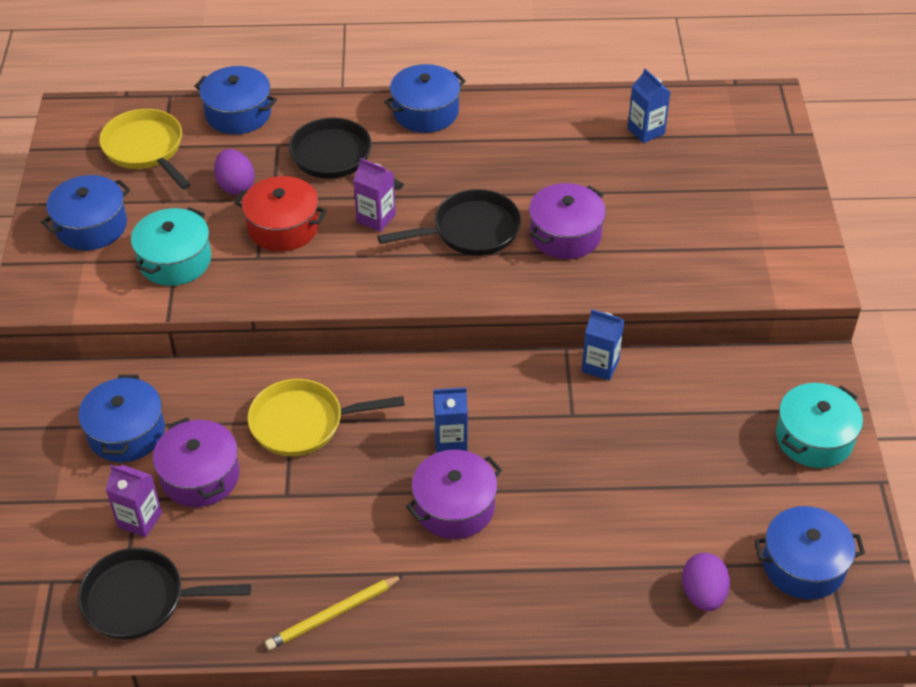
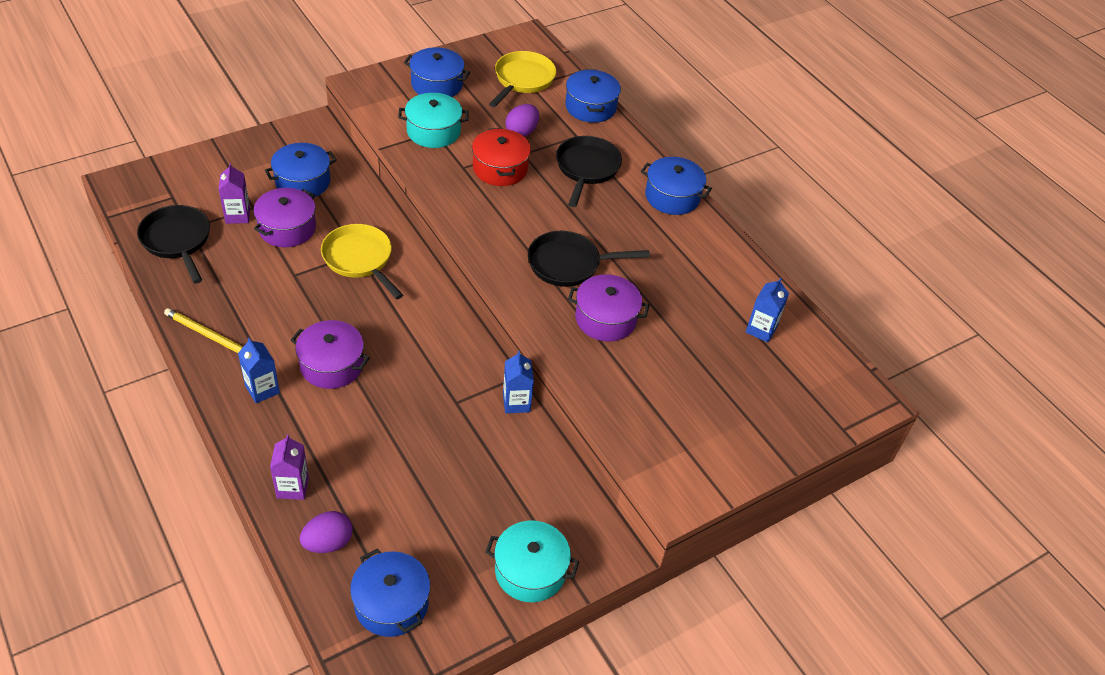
camera: 55 degrees right, 0 degrees up
(376, 218) = (543, 210): purple carton -> purple carton (292, 487)
(450, 439) = (391, 341): blue carton -> blue carton (262, 389)
(470, 231) = (569, 264): black pan -> black pan turned 135 degrees clockwise

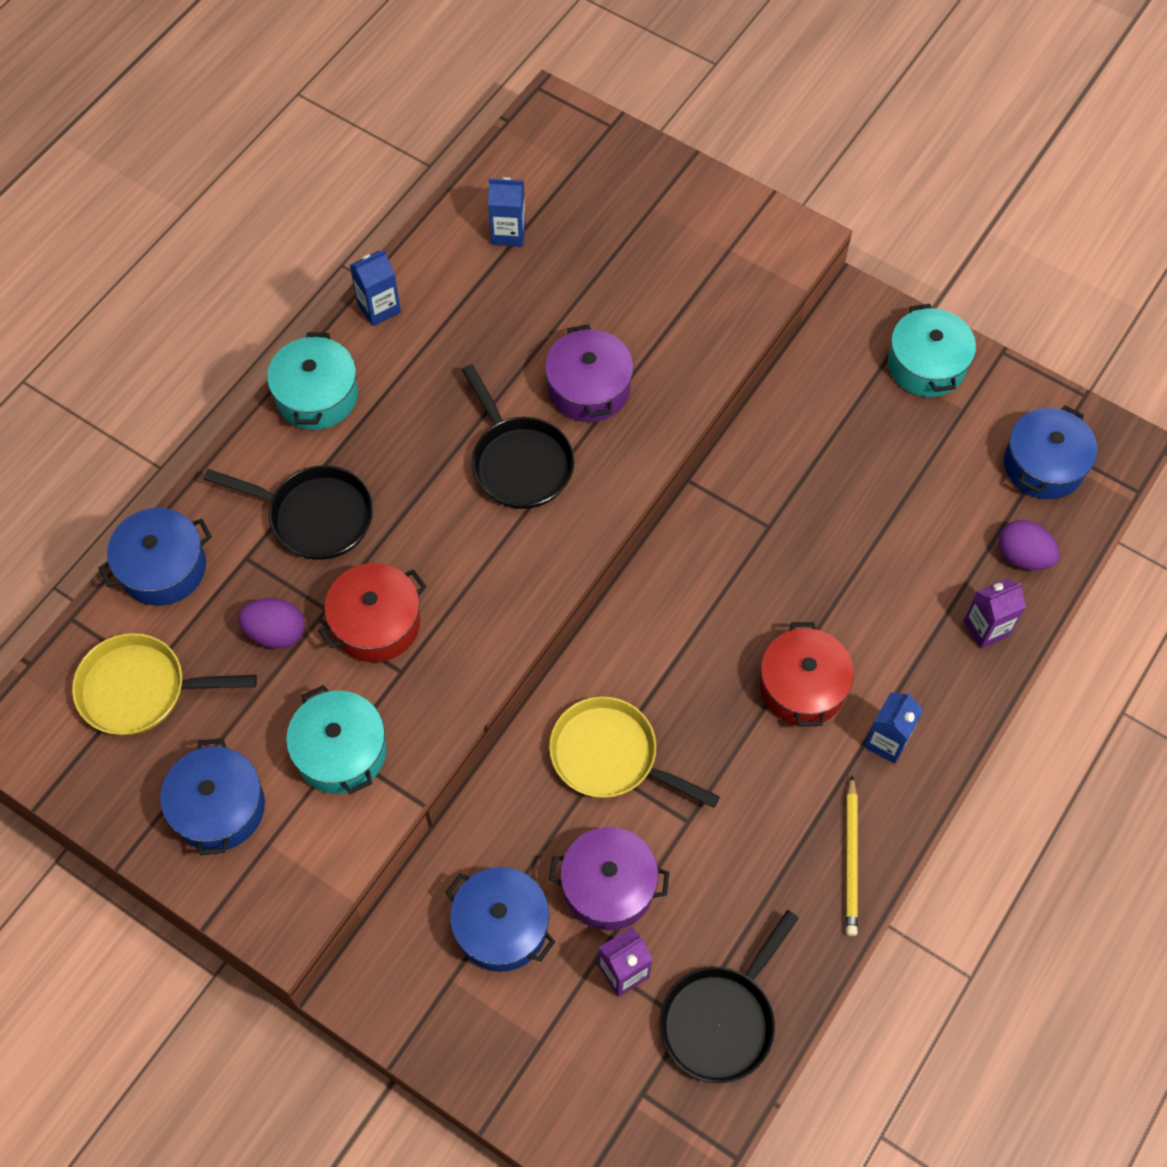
camera: 110 degrees left, 15 degrees up
(332, 365) = (802, 686): purple pot -> red pot
(360, 259) = (610, 756): yellow pan -> yellow pan turned 90 degrees clockwise
(516, 402) = (729, 466): blue carton -> blue carton (379, 308)
(586, 169) = (315, 516): black pan -> black pan turned 150 degrees counterclockwise
(672, 196) = (317, 395): blue pot -> turquoise pot

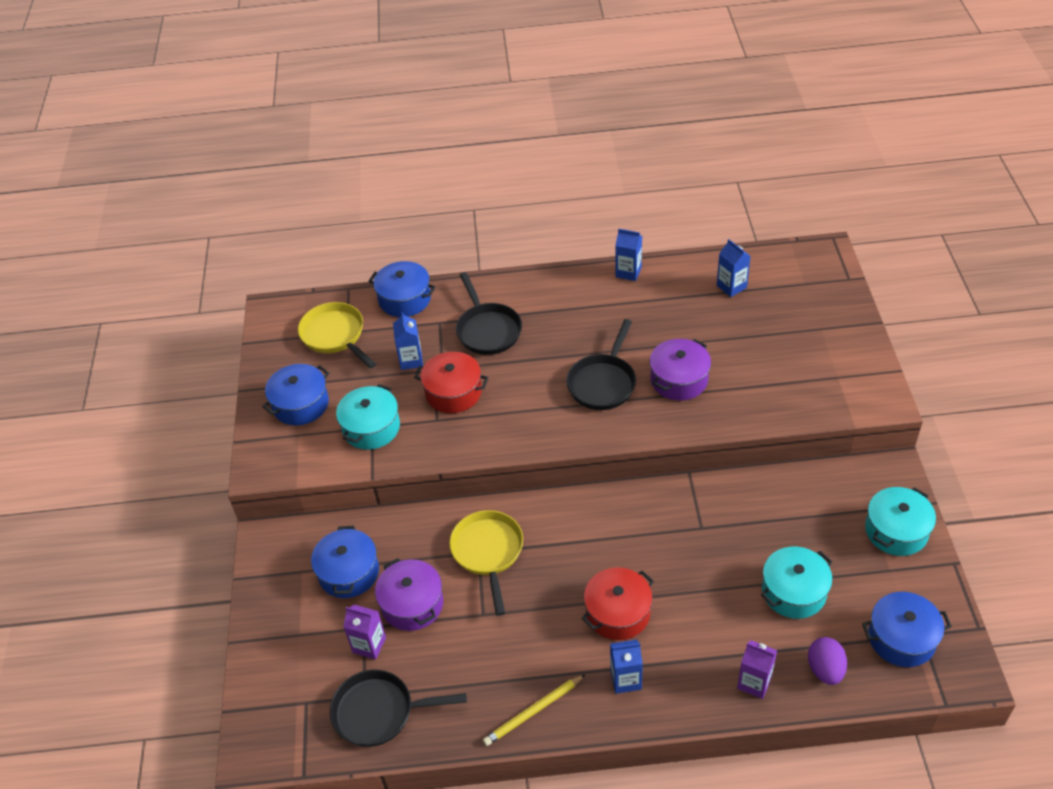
camera: 55 degrees right, 15 degrees down
(276, 633) = (411, 360): purple egg -> blue carton
(317, 395) = (553, 285): turquoise pot -> turquoise pot (793, 591)

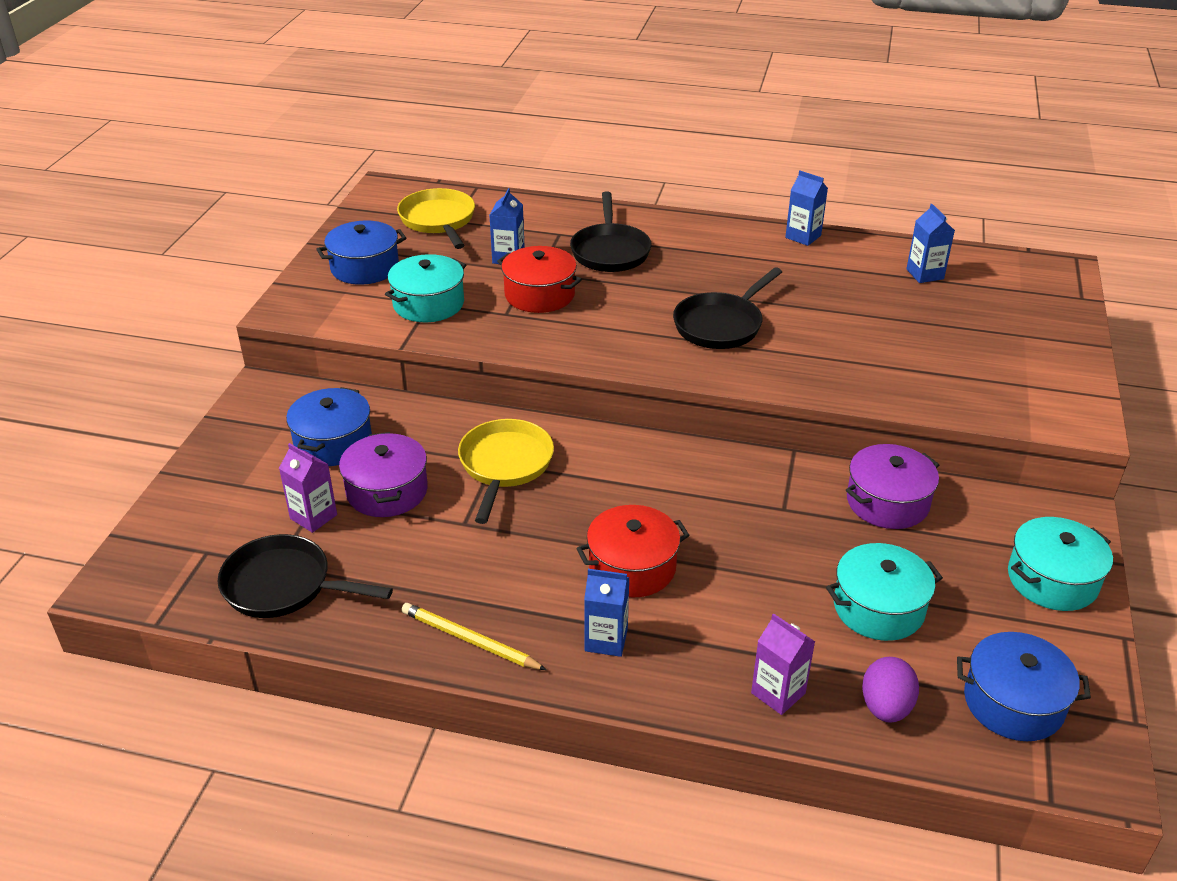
camera: 15 degrees right, 10 degrees down
(404, 299) = (532, 207): blue pot -> none
(533, 712) = (469, 640): yellow pencil -> yellow pencil turned 45 degrees clockwise
(679, 379) = (817, 342): purple pot -> purple pot (887, 502)

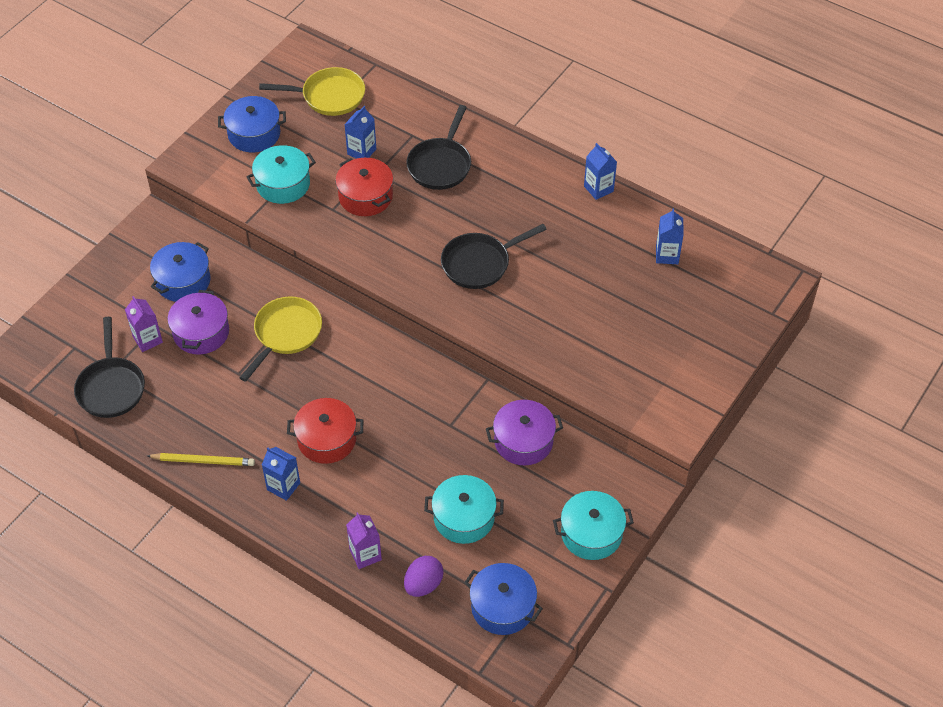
camera: 20 degrees right, 15 degrees up
(284, 585) = (111, 387): black pan -> black pan turned 135 degrees counterclockwise
(438, 221) = (329, 96): yellow pan -> yellow pan turned 90 degrees clockwise
(469, 640) = (203, 461): yellow pencil -> yellow pencil turned 135 degrees clockwise

